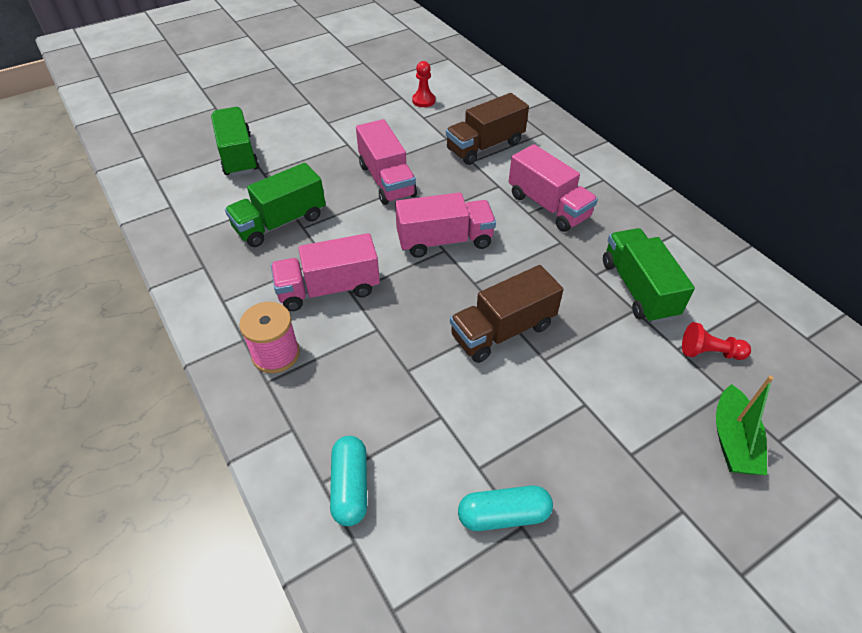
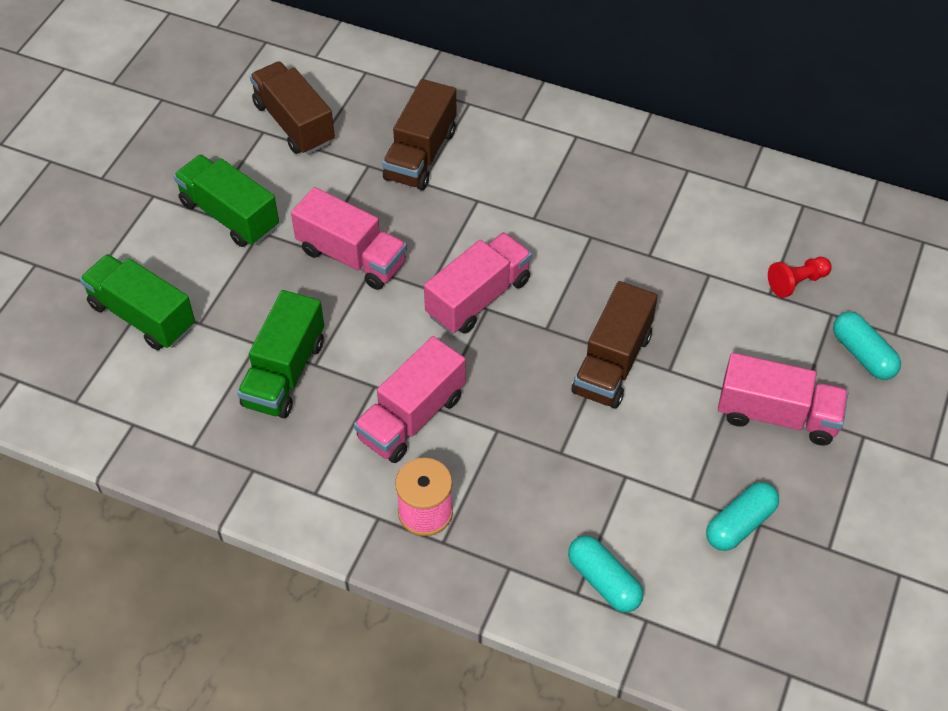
camera: 35 degrees left, 5 degrees up
(423, 100) = (294, 123): red pawn -> brown truck
(548, 206) = (547, 199): pink truck -> pink truck (777, 415)
(638, 289) = (697, 250): green truck -> green truck (229, 215)
(733, 440) = (862, 354): green boat -> turquoise capsule

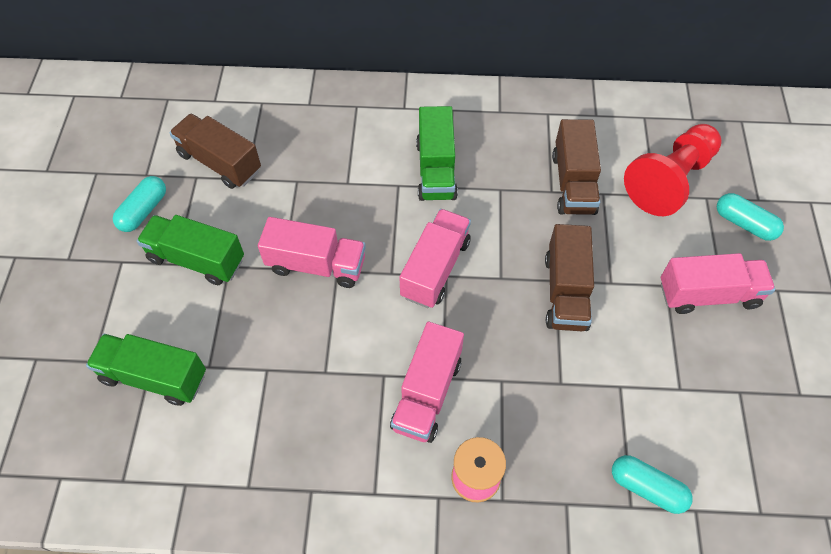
camera: 20 degrees left, 5 degrees up
(284, 373) = (302, 389): green truck -> green truck (436, 170)
(420, 155) = (336, 160): brown truck -> brown truck (573, 183)
(739, 524) = (725, 397): turquoise capsule -> turquoise capsule (143, 211)
(796, 282) = (669, 180): red pawn -> red pawn, size x2.19

